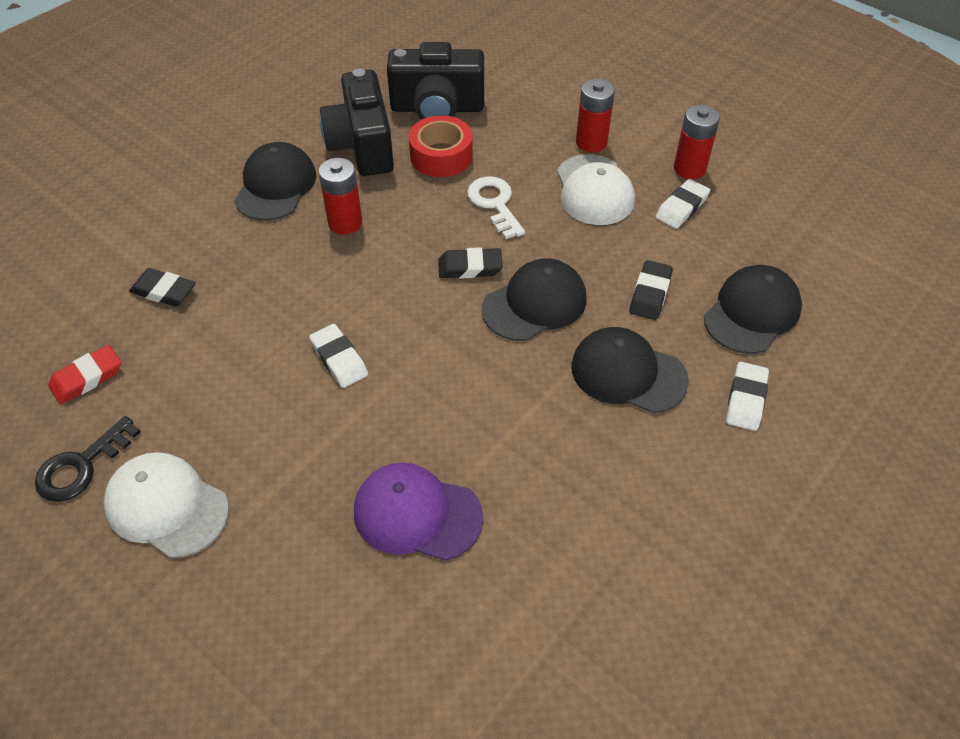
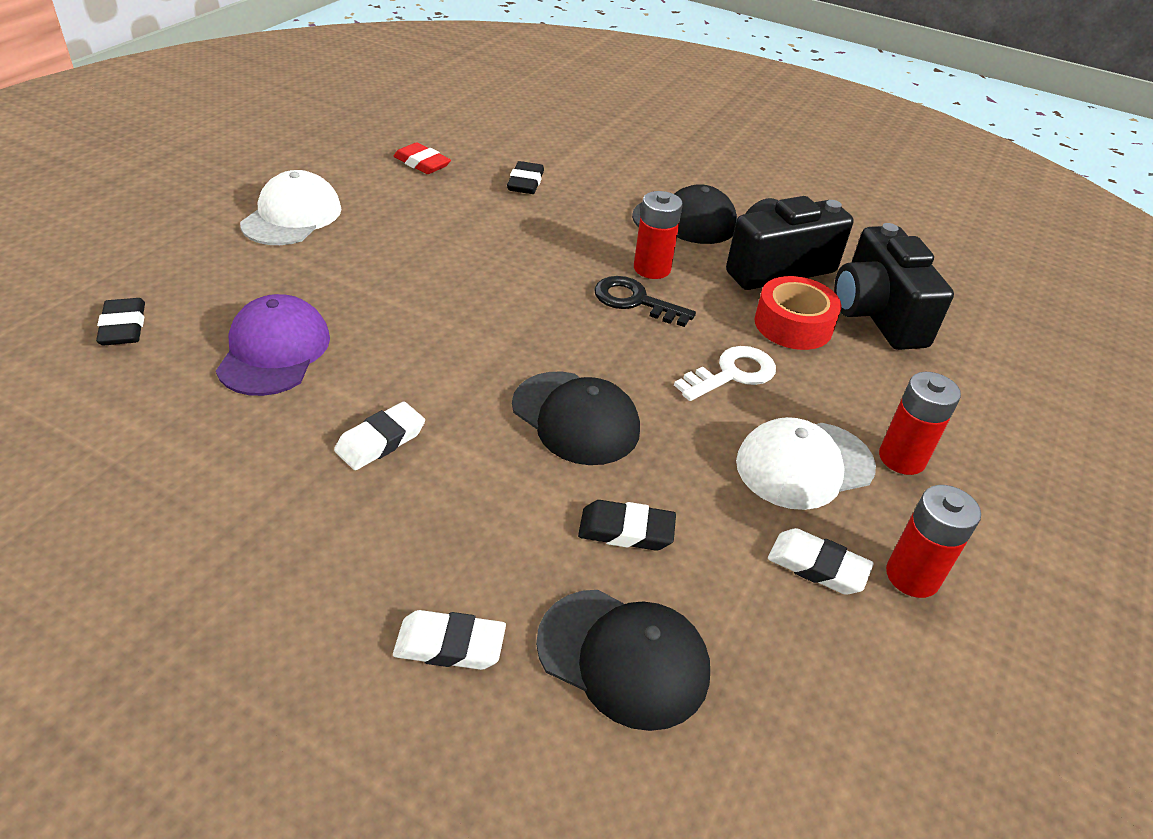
camera: 75 degrees right, 10 degrees down
(81, 466) = (333, 174): black key -> black key (635, 301)
(339, 359) = (463, 284): white eraser -> white eraser (380, 441)
(470, 267) = (618, 361): black eraser -> black eraser (123, 327)
(628, 373) = (479, 510): black cap -> none

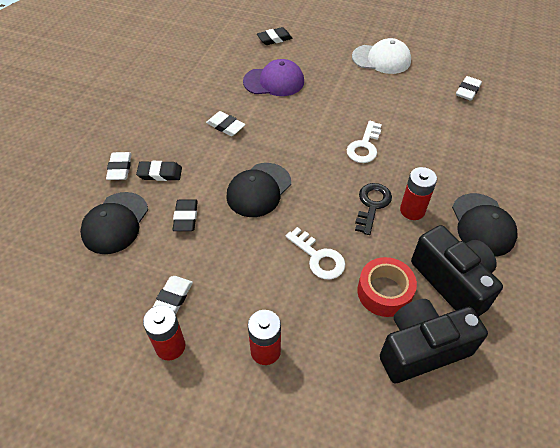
camera: 85 degrees right, 10 degrees up
(422, 163) = (467, 91): red eraser -> white eraser
(506, 281) = (364, 146): none -> white key
(525, 182) = (477, 138): black eraser -> black eraser (160, 173)
(804, 465) = (247, 295): white cap -> none

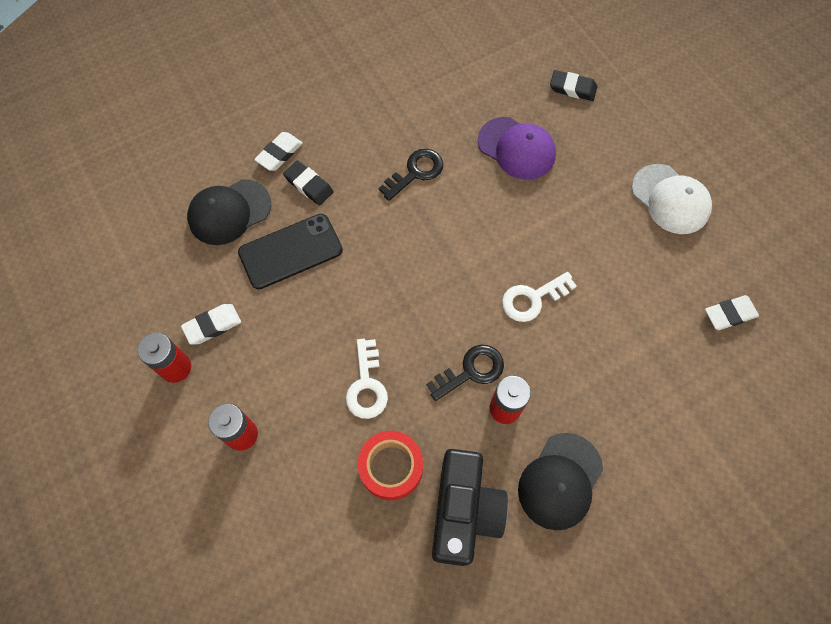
camera: 40 degrees right, 15 degrees up
(186, 217) = (290, 251): black eraser -> black phone
(225, 126) = (416, 172): white eraser -> black key
(258, 190) = (380, 271): black cap -> none
(422, 349) = (368, 546): black camera -> none

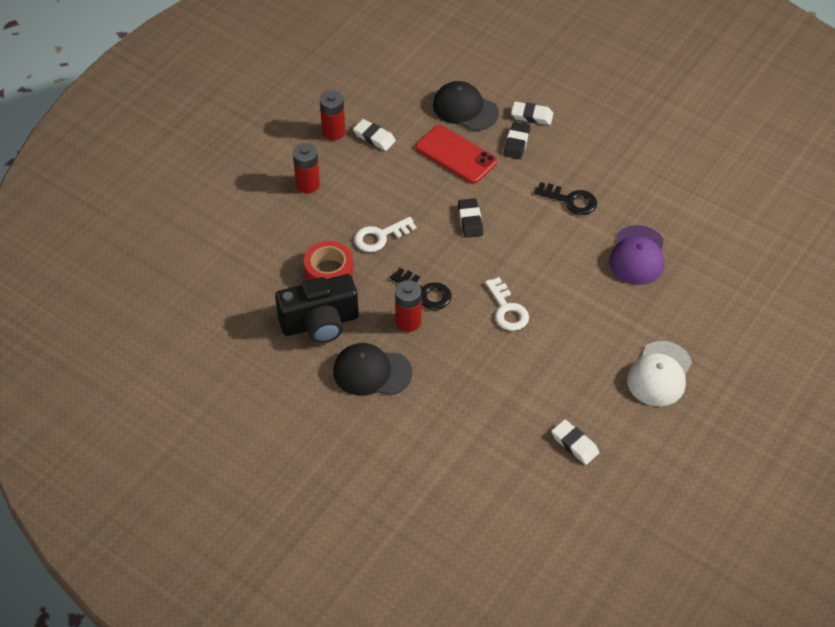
camera: 65 degrees right, 15 degrees down
(290, 251) = (456, 155): black phone -> red phone
(532, 299) = (507, 310): white key -> white key turned 150 degrees counterclockwise
(572, 88) = (726, 273): black eraser -> black eraser (470, 220)

